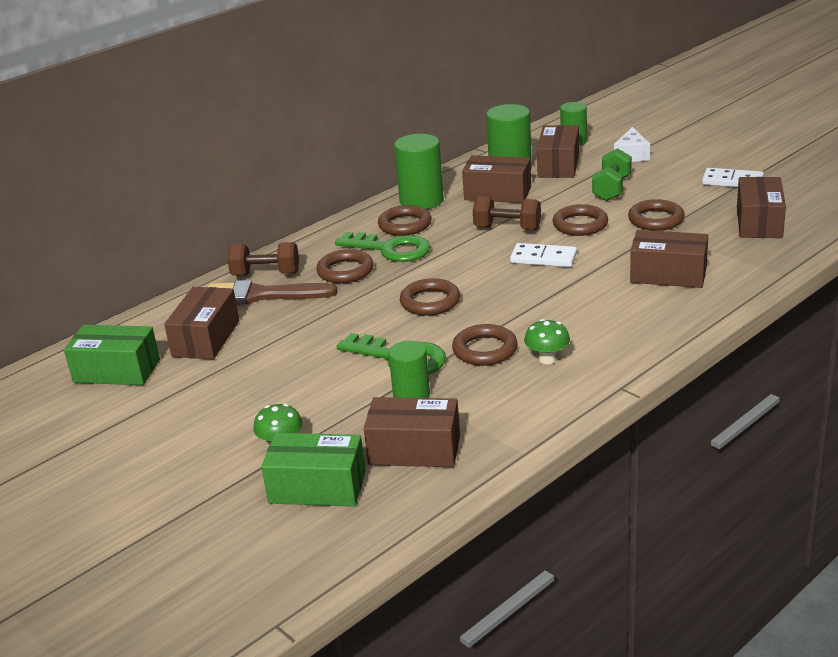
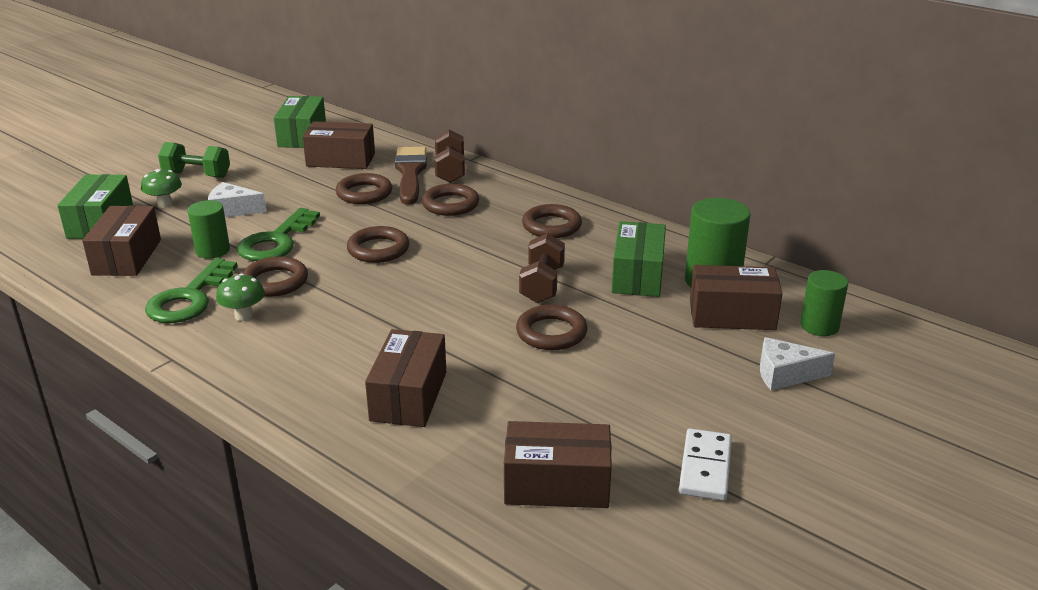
camera: 80 degrees right, 0 degrees up
(315, 395) = (232, 210): none -> white cheese
(391, 249) = (495, 223): green key -> green key (189, 299)
(421, 201) = (613, 231): green cylinder -> none
(497, 193) = (638, 275): brown box -> green box
(543, 258) = (464, 309): white domino -> none
(612, 189) = (661, 356): green dumbbell -> green dumbbell (197, 175)
(656, 220) = (566, 391): brown ring -> brown ring (364, 193)

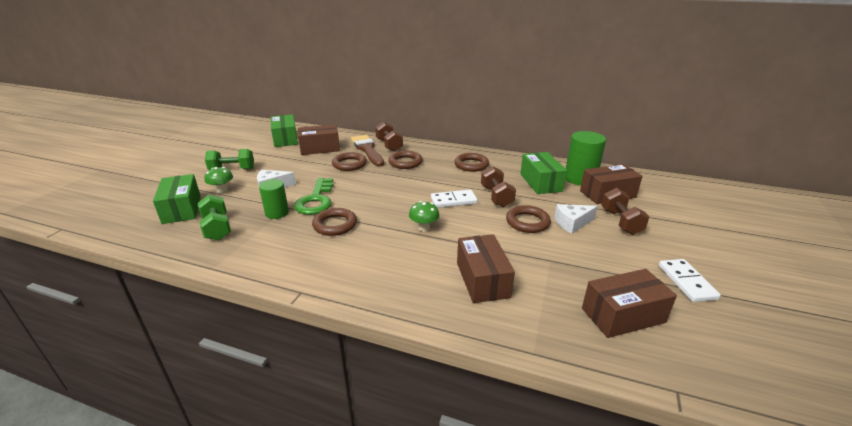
camera: 20 degrees left, 0 degrees up
(127, 257) = (217, 228): brown box -> green dumbbell
(189, 299) = (283, 247): green key -> none
(244, 316) = (330, 251): green mushroom -> green mushroom (424, 228)
(378, 249) = (385, 194): brown ring -> none
(470, 279) = (453, 201): none -> white domino
(703, 362) = (621, 222): none -> brown dumbbell
(785, 374) = (665, 219): white cheese -> white cheese (572, 223)
(819, 326) = (652, 191): green cylinder -> none

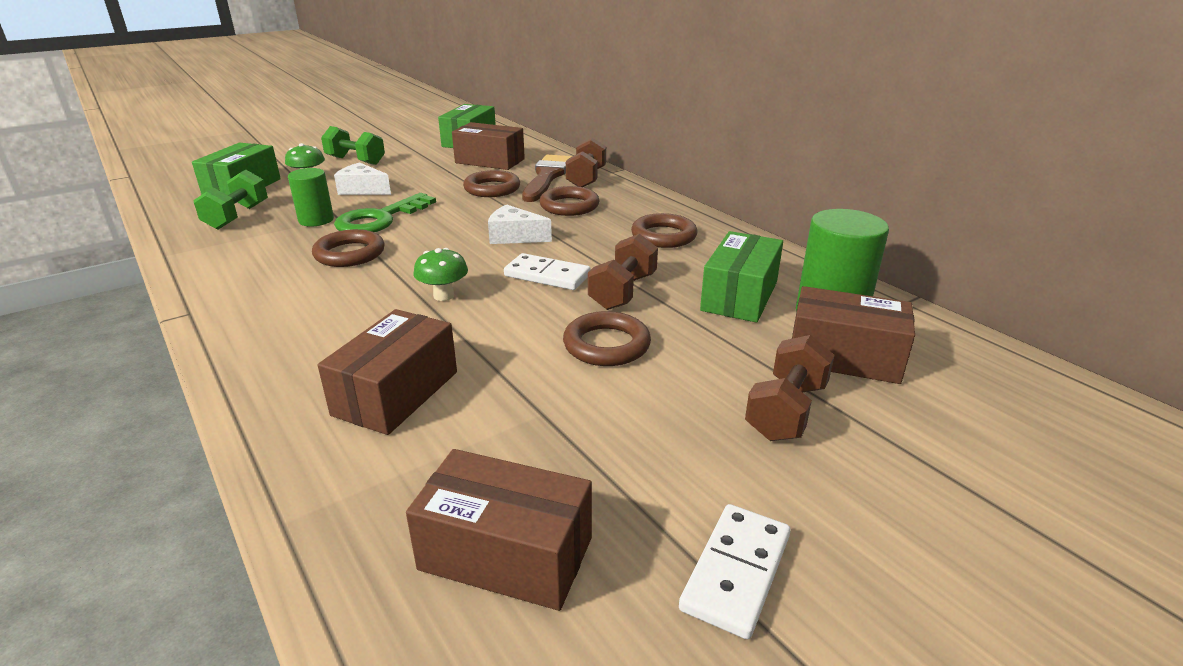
camera: 35 degrees right, 0 degrees up
(572, 223) = (682, 376): white cheese -> white cheese (514, 237)

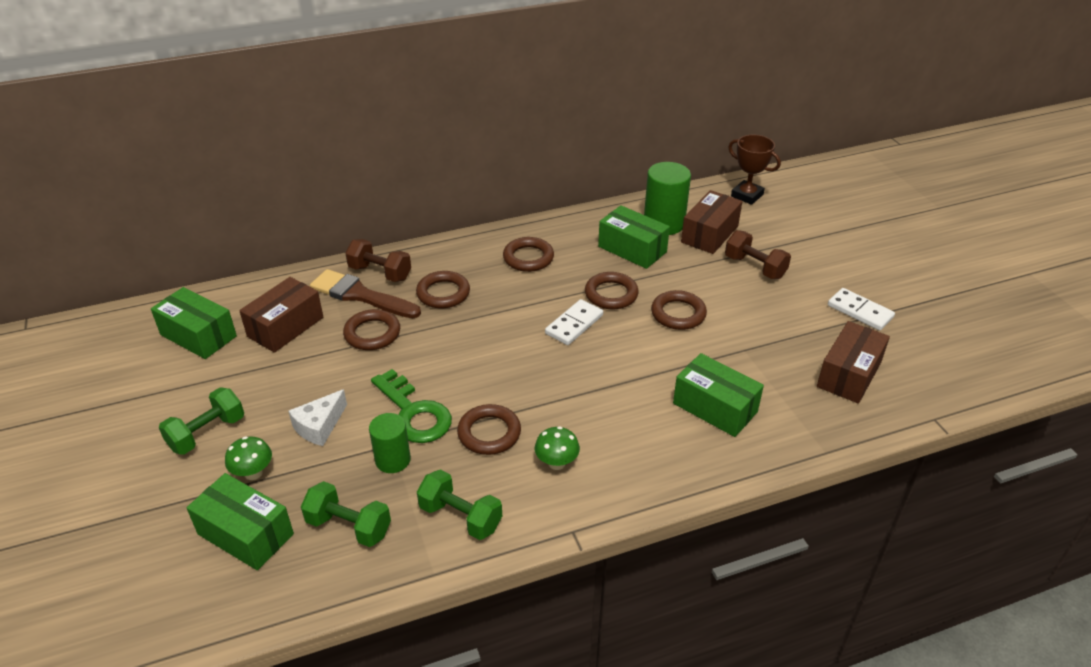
camera: 75 degrees left, 10 degrees up
(232, 256) = (460, 517): none -> green dumbbell
(396, 393) = (715, 407): brown box -> green box
(443, 296) = (590, 379): green mushroom -> green mushroom (556, 463)
(514, 237) = (495, 332): white cheese -> none
(623, 292) = (611, 294): brown dumbbell -> brown ring
(1018, 388) = (747, 195): none -> brown trophy

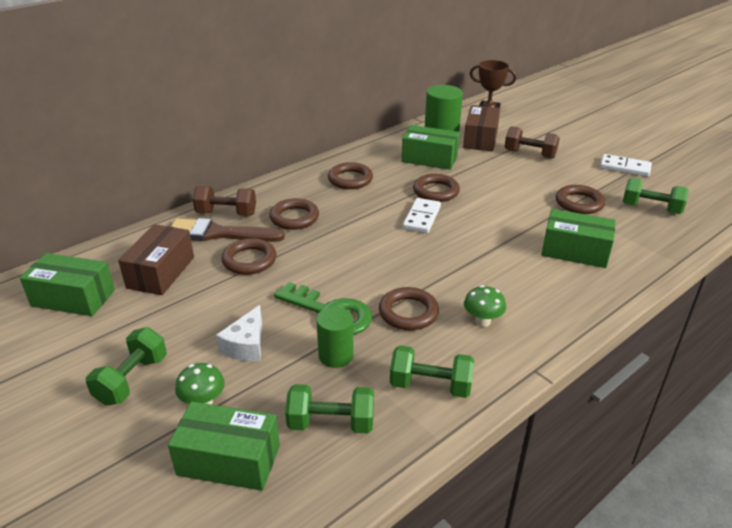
camera: 20 degrees left, 5 degrees down
(678, 314) = (497, 194): brown ring -> brown ring (579, 203)
(848, 374) = (651, 208): brown box -> green dumbbell

